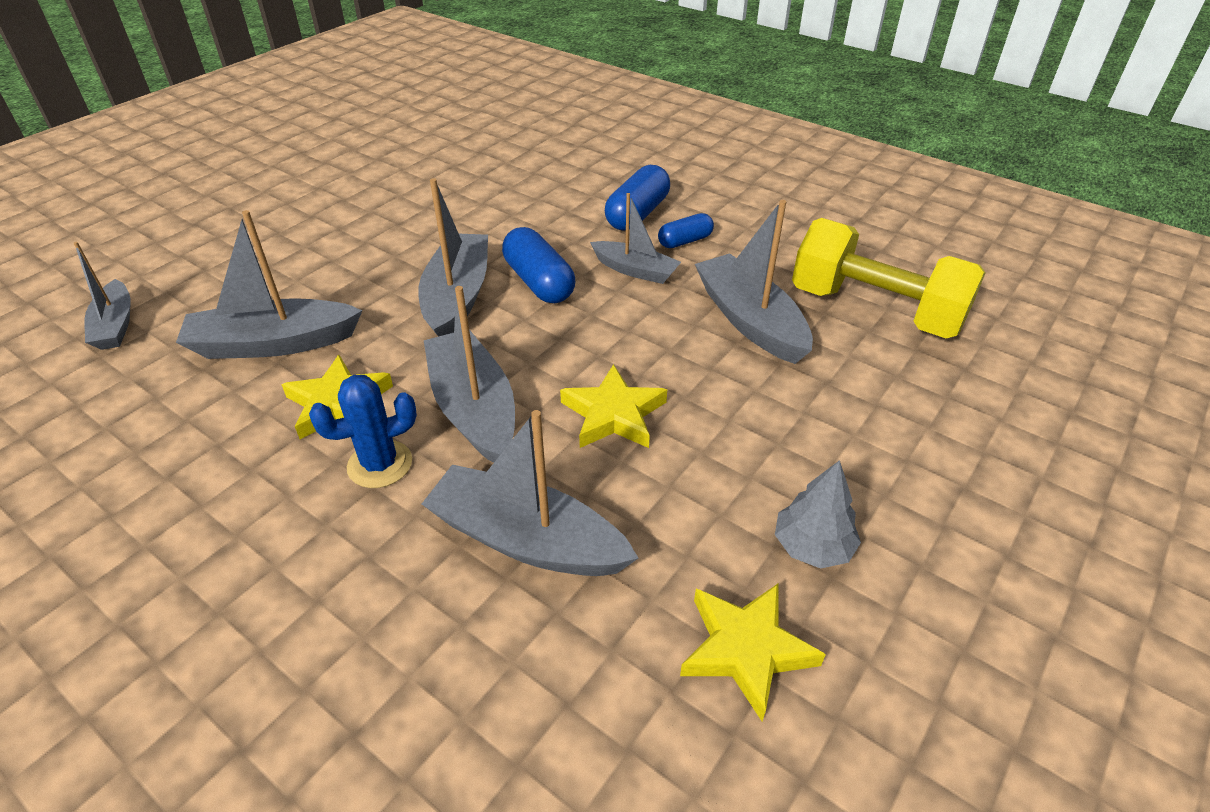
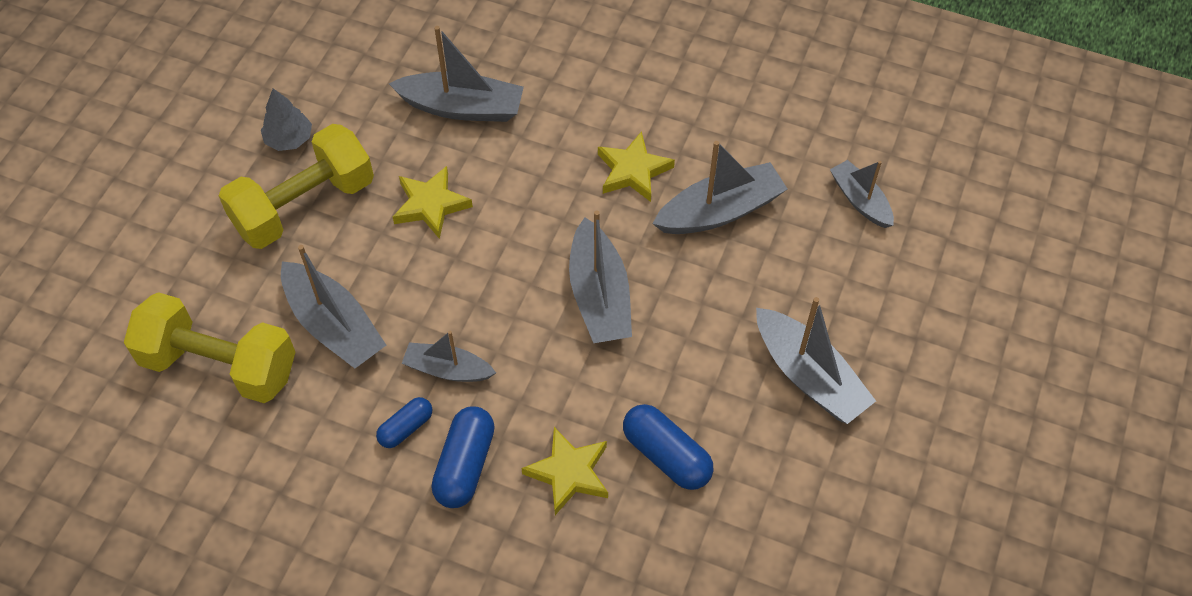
camera: 165 degrees right, 15 degrees up
(380, 464) = (576, 133): blue cactus -> none
(474, 409) = (533, 187): grey boat -> grey boat (809, 376)
(539, 282) = (534, 331): blue capsule -> blue capsule (666, 455)
(746, 649) = (327, 78): yellow star -> yellow star (569, 473)
(785, 446) = (304, 205): none -> yellow dumbbell

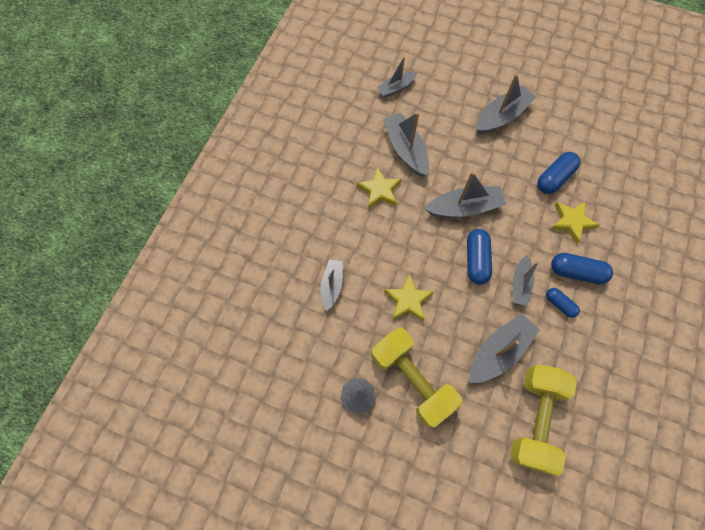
camera: 90 degrees left, 10 degrees up
(462, 107) = (332, 285): grey boat -> grey boat, size x0.63
(496, 306) = (476, 260): none -> blue capsule

